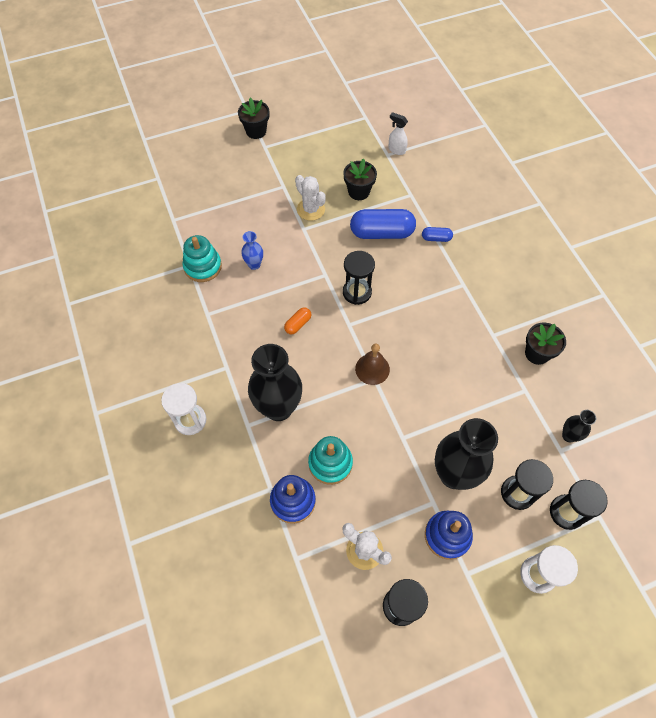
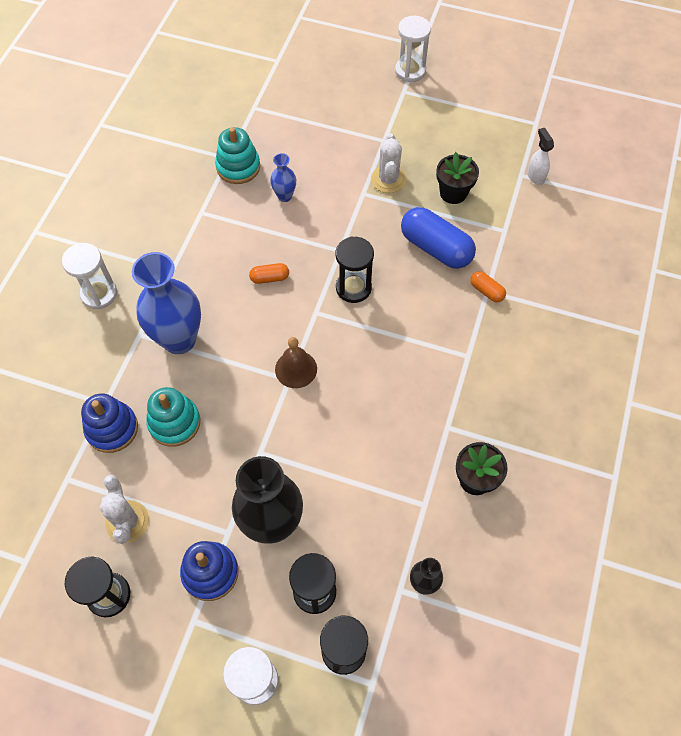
camera: 40 degrees right, 0 degrees up
(256, 131) = (410, 71): black flower pot -> white hourglass
(278, 408) = (179, 339): black vase -> blue vase
(436, 238) = (486, 291): blue capsule -> orange capsule

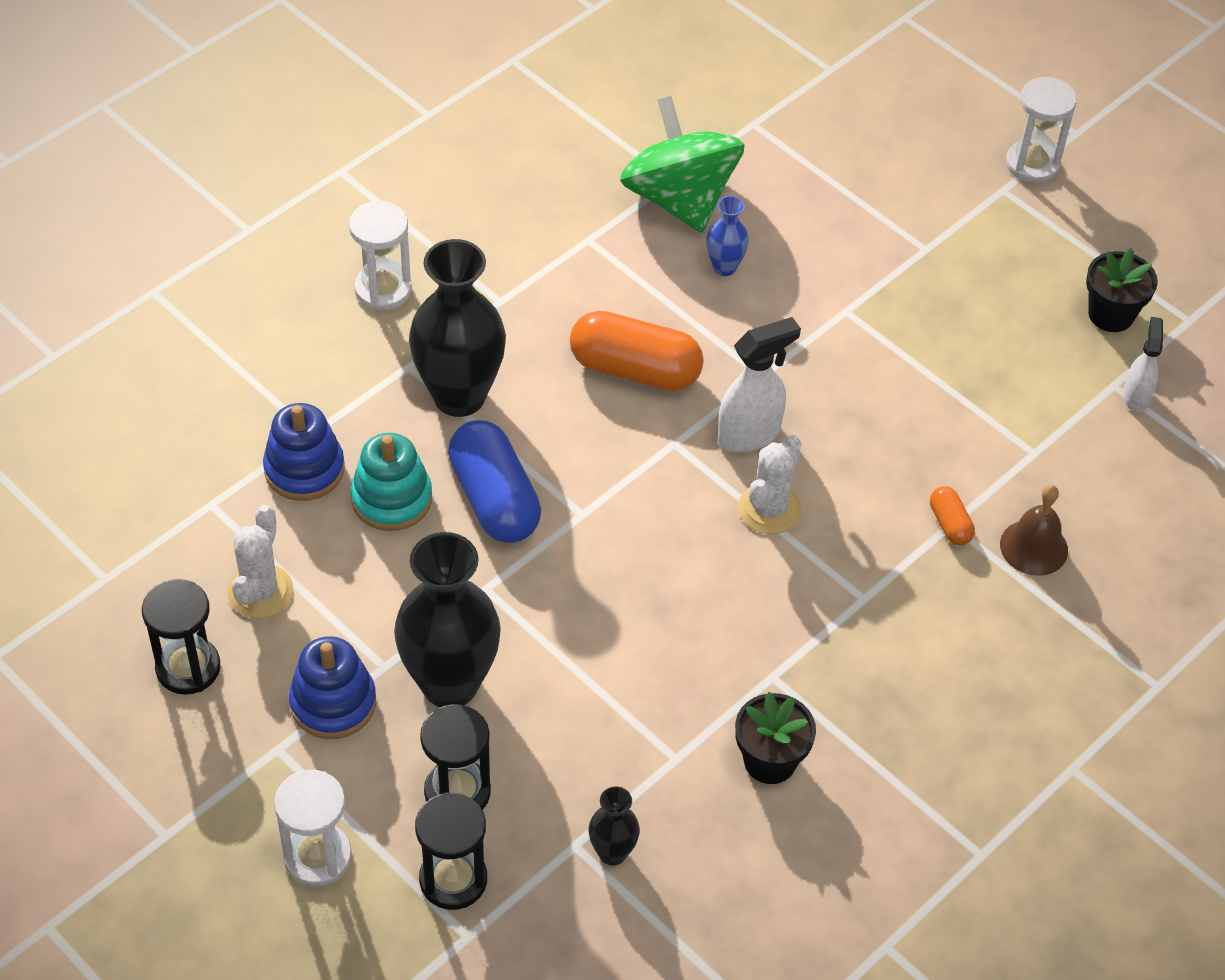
camera: 25 degrees right, 10 degrees down
(179, 339) = (459, 396): blue vase -> black vase
(238, 167) = (679, 199): turquoise stacking toy -> green spinning top
(269, 278) = (635, 369): orange capsule -> orange capsule, size x2.11
(296, 369) = (600, 505): brown bell -> brown bell (1034, 547)
(353, 288) = (750, 434): black hourglass -> white spray bottle
(388, 179) = (897, 307): white cactus -> white cactus (769, 509)
(436, 248) = (909, 432): blue capsule -> blue capsule (494, 499)
(453, 193) = (987, 367): black flower pot -> black flower pot (1111, 314)

